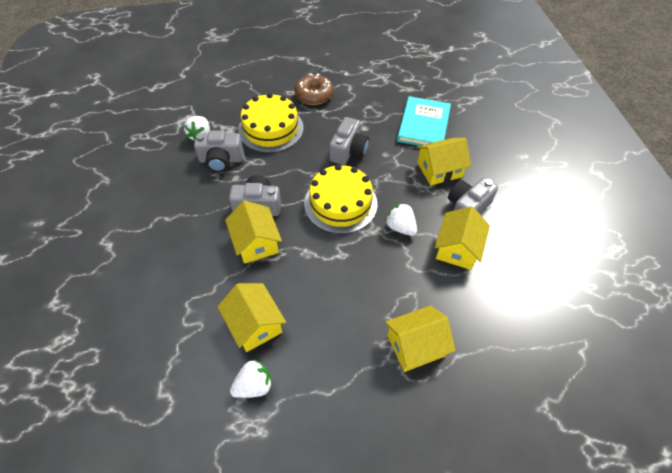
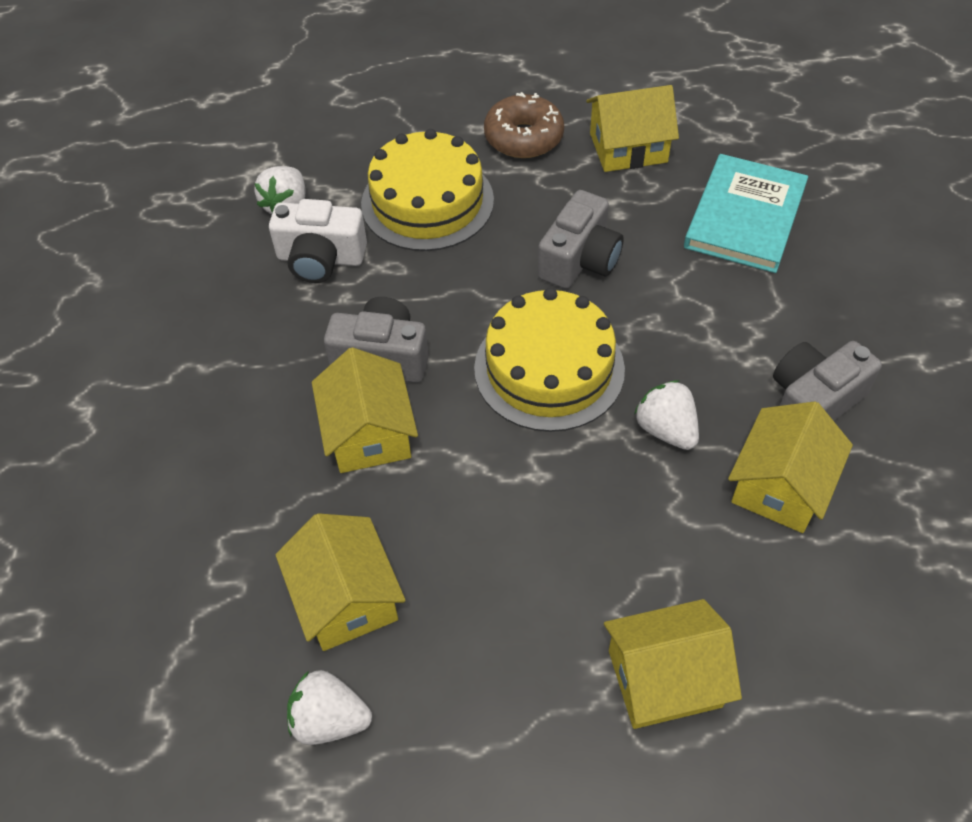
camera: 10 degrees right, 0 degrees up
(221, 160) = (320, 258): grey camera -> white camera
(254, 386) = (329, 720): white strawberry -> white strawberry turned 150 degrees counterclockwise
(439, 170) = (765, 315): yellow house -> yellow house (628, 148)

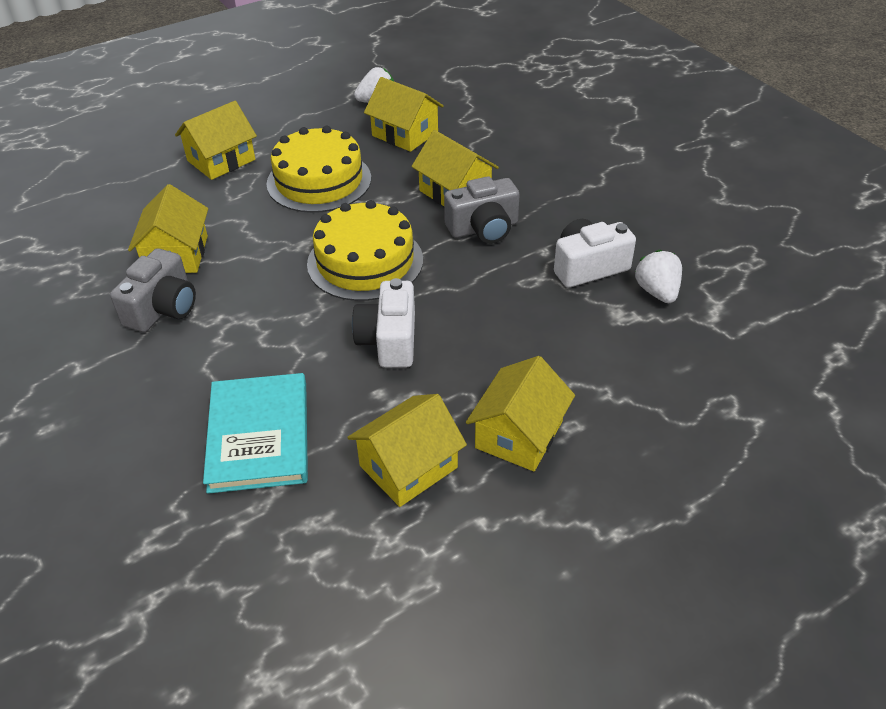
camera: 150 degrees right, 10 degrees down
(427, 202) = (551, 338): yellow cake -> yellow cake (319, 181)
(523, 137) = (519, 434): brown donut -> yellow house
(579, 260) = (389, 340): grey camera -> white camera
(666, 430) = (265, 257): white strawberry -> none

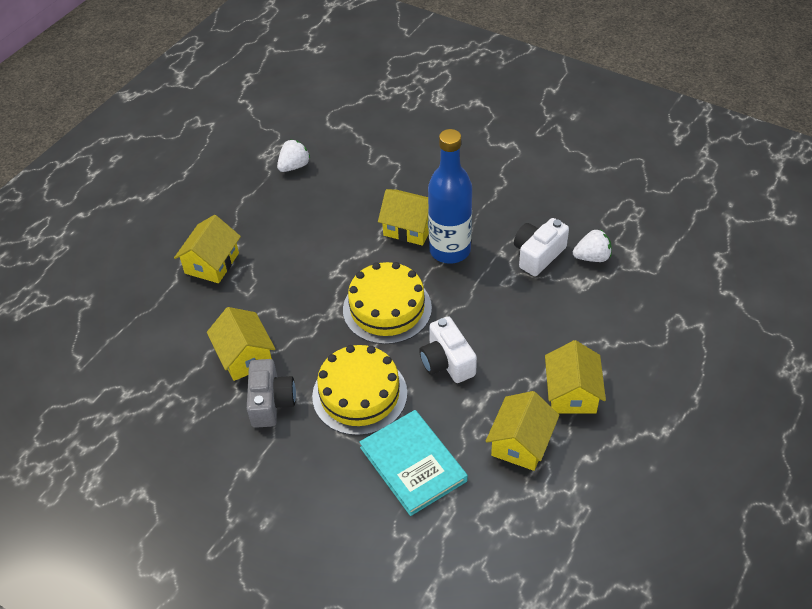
camera: 25 degrees left, 5 degrees up
(319, 181) = (303, 254): yellow cake -> yellow cake (359, 394)
(405, 134) = (337, 189): yellow house -> none
(483, 228) = (450, 250): grey camera -> blue bottle
(657, 292) = (592, 257): white strawberry -> white strawberry turned 120 degrees clockwise

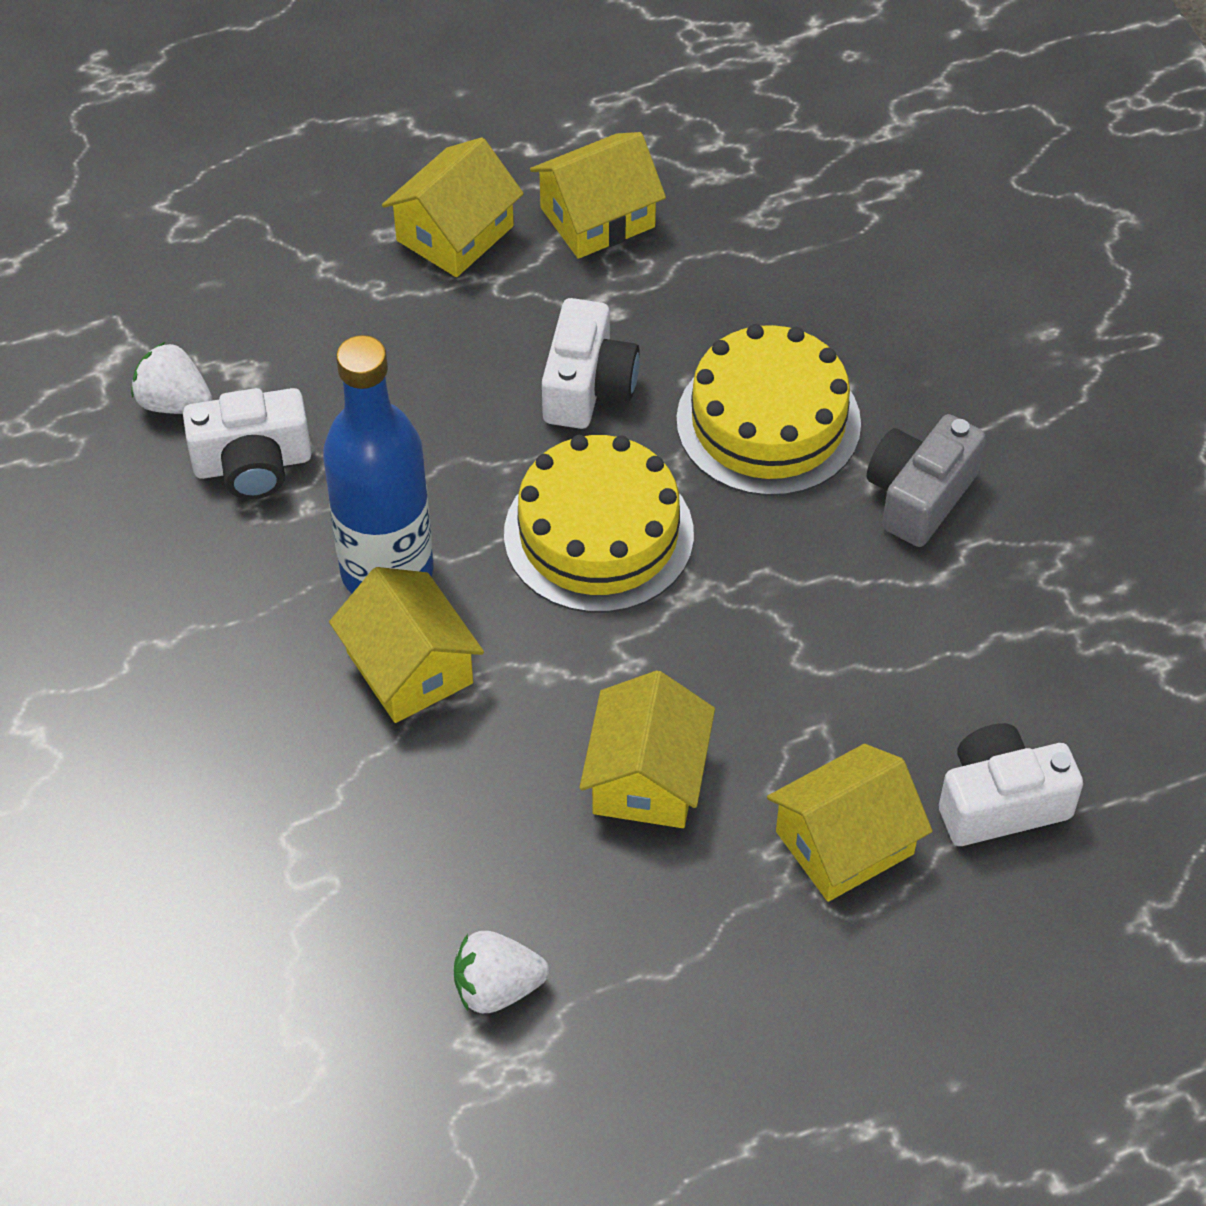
camera: 145 degrees left, 5 degrees up
(162, 307) = (1000, 802): none -> white camera
(245, 356) = (909, 603): yellow house -> yellow house (646, 777)
(413, 464) = (774, 281): turquoise book -> none

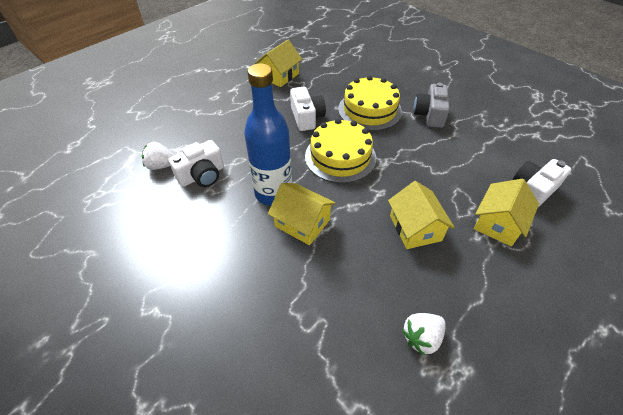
camera: 25 degrees left, 5 degrees down
(455, 233) = (237, 91): yellow house -> none

